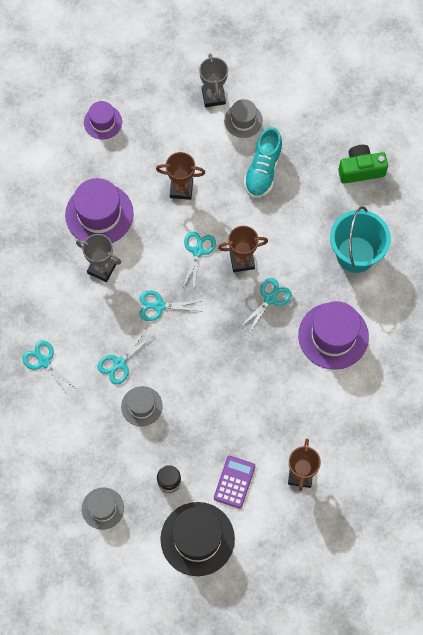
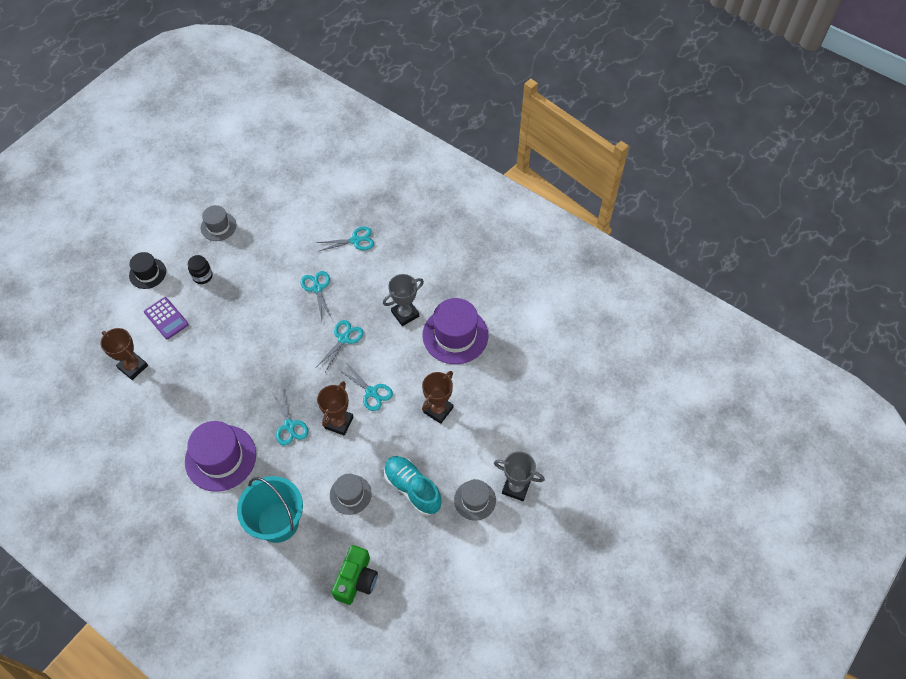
camera: 120 degrees right, 10 degrees down
(103, 122) = (543, 380): purple hat -> none
(141, 406) = (272, 286): grey hat -> grey hat (350, 494)
(197, 539) = (147, 273): black hat -> black hat, size x0.58

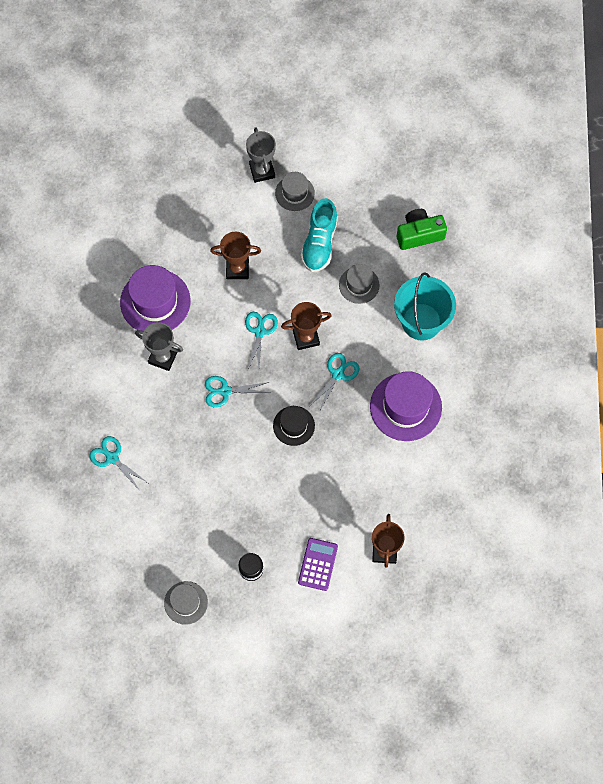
camera: 125 degrees left, 10 degrees up
(147, 273) = (285, 625): black hat -> black hat (293, 425)
(317, 288) = (189, 453): turquoise scissors -> none

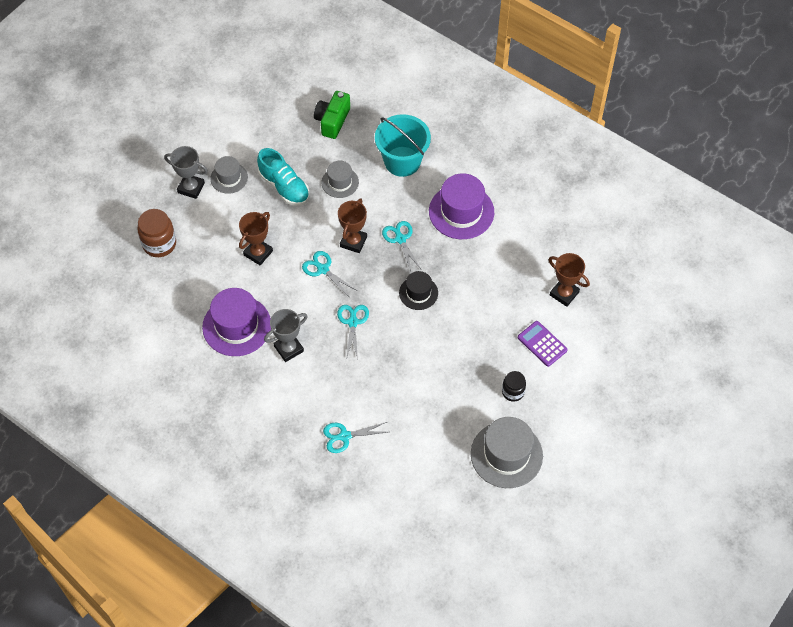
camera: 55 degrees left, 10 degrees down
(186, 602) = (506, 454): grey hat -> grey hat, size x1.73
(189, 186) = (159, 244): none -> brown jar
(225, 391) = (353, 322): turquoise scissors -> turquoise scissors turned 150 degrees clockwise

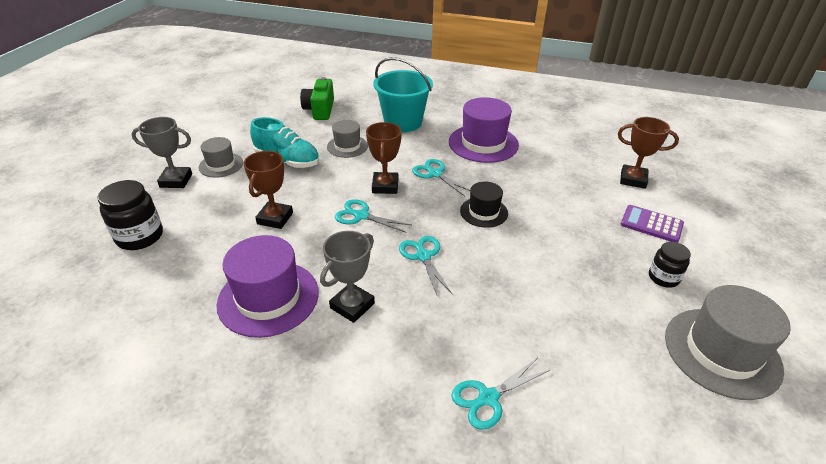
camera: 20 degrees left, 20 degrees down
(159, 244) = (140, 237): brown jar -> black jar

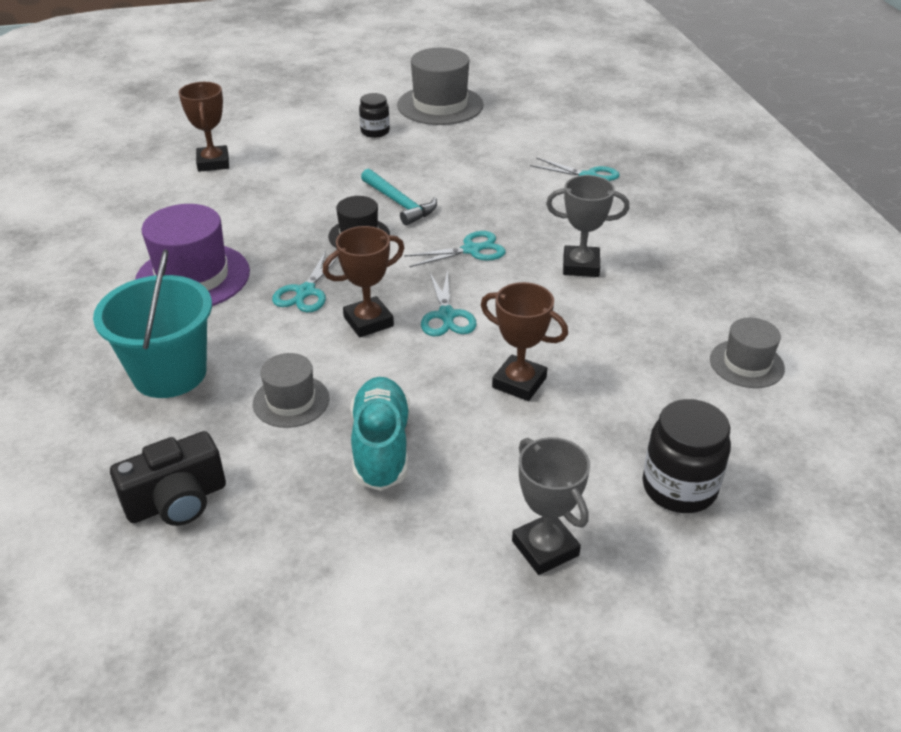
camera: 120 degrees left, 0 degrees up
(221, 165) = (458, 521): grey hat -> grey hat (746, 364)
(268, 298) = (632, 319): purple hat -> none
(275, 218) = (519, 382): brown trophy -> brown trophy turned 45 degrees clockwise
(320, 110) = (177, 501): green camera -> black camera
(423, 256) = (471, 250): turquoise scissors -> turquoise scissors turned 150 degrees counterclockwise
(517, 245) = (399, 203): none -> turquoise hammer
(651, 224) = (296, 144): purple calculator -> none

